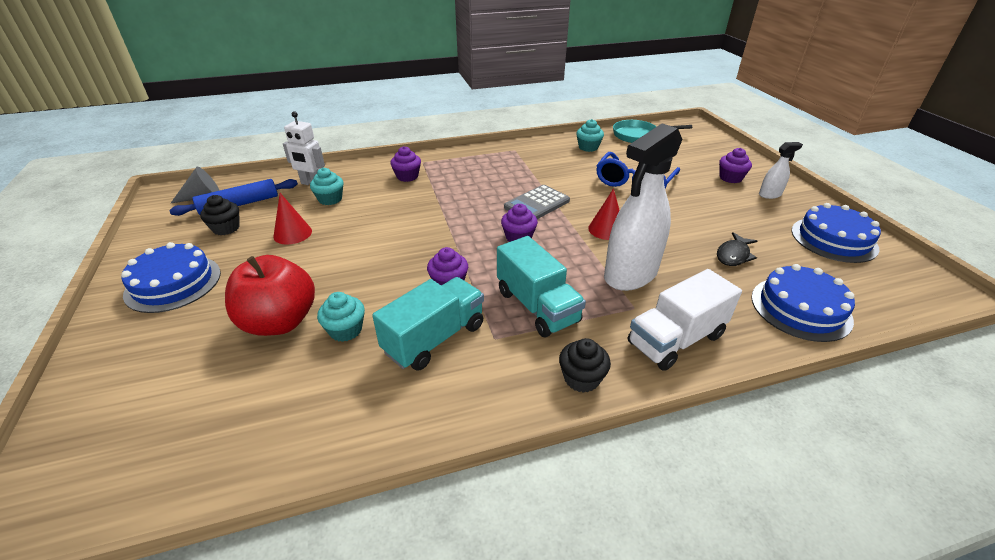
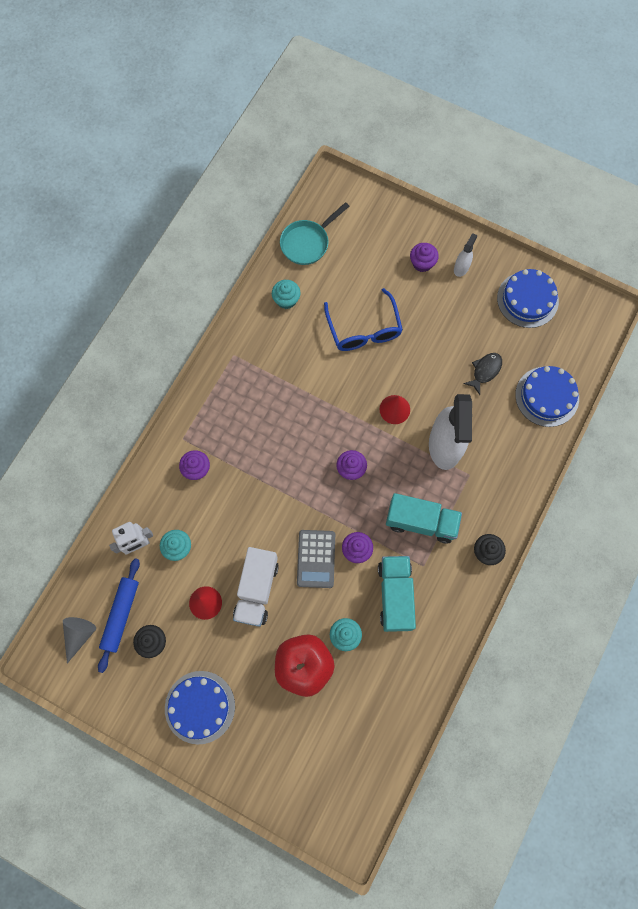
camera: 45 degrees left, 35 degrees up
(537, 204) = (325, 419): grey calculator -> grey calculator (316, 559)
(675, 339) = (506, 482): white truck -> white truck (256, 590)
(733, 255) = (485, 371): black fish -> black fish turned 135 degrees counterclockwise

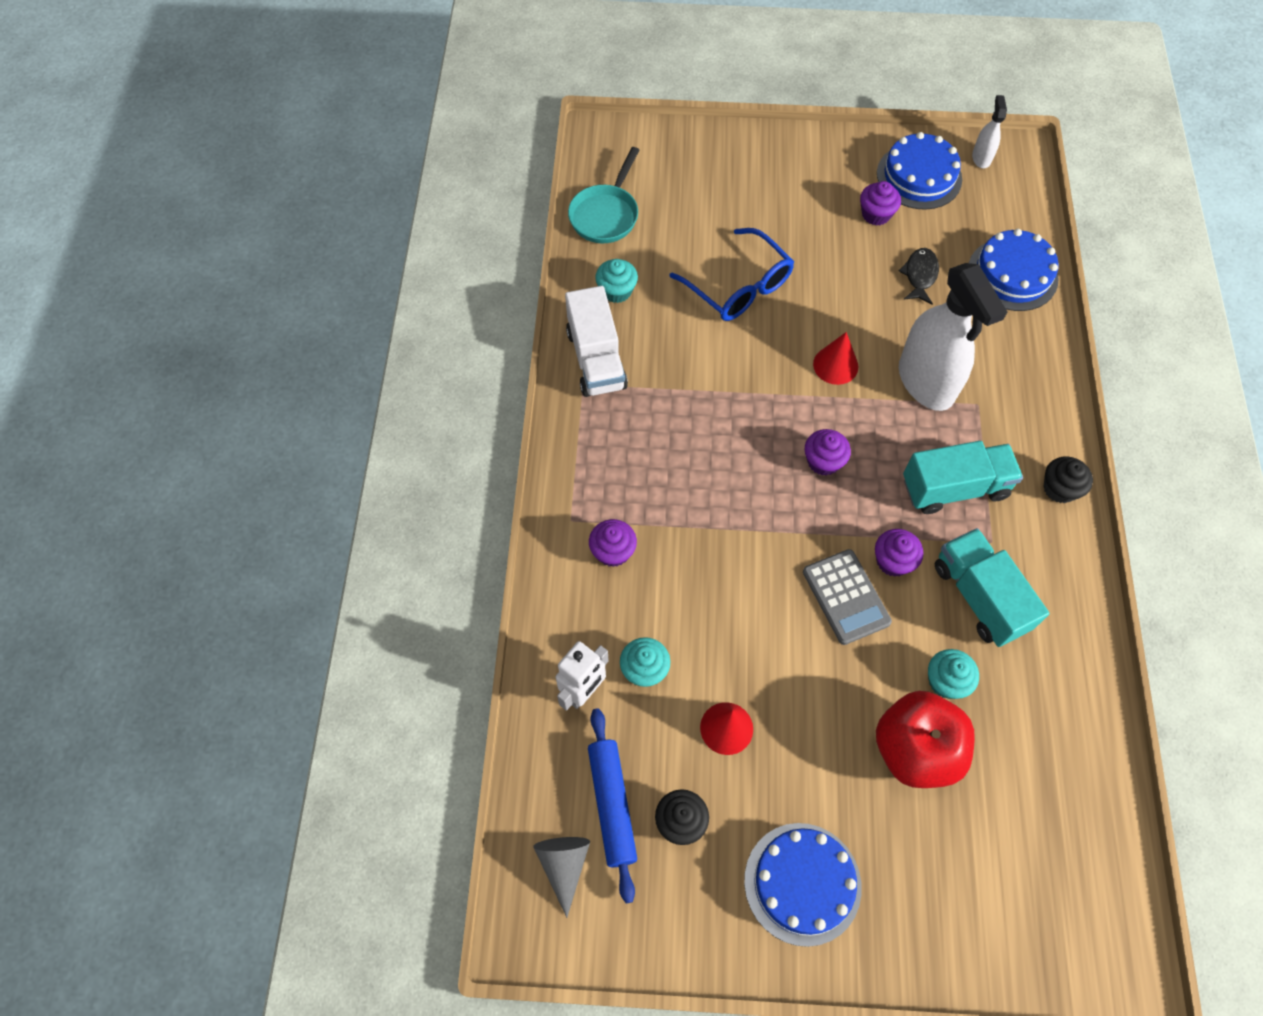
camera: 25 degrees left, 10 degrees down
(256, 590) = (789, 676): white truck -> white truck (596, 359)
(422, 263) = (766, 184): purple cupcake -> purple cupcake (876, 214)
(461, 268) = (817, 171): white spray bottle -> white spray bottle (981, 158)

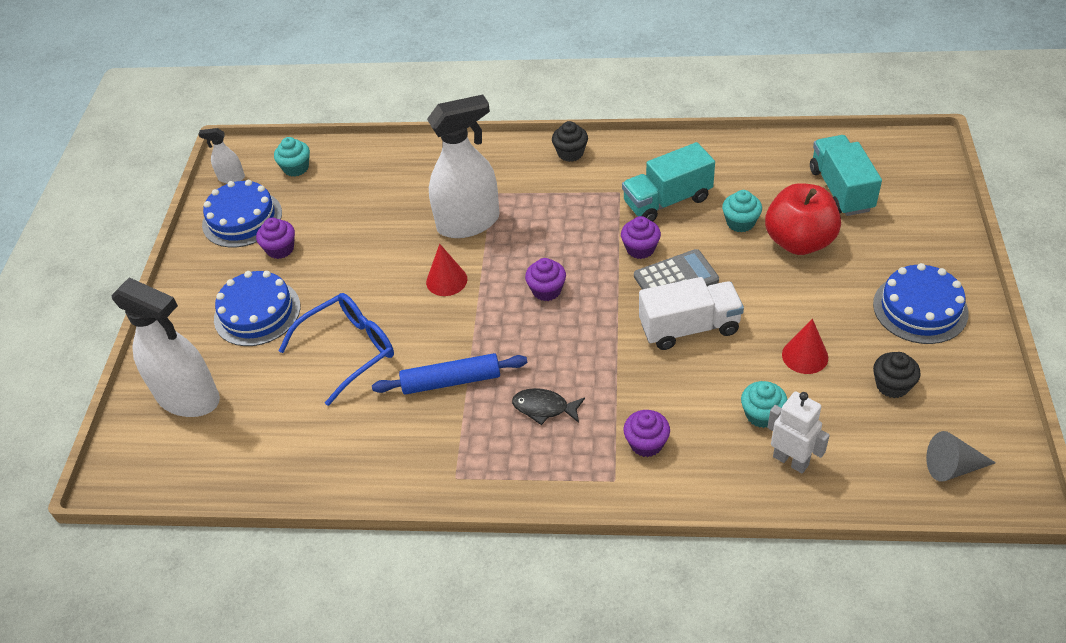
camera: 85 degrees left, 15 degrees down
(596, 359) = (424, 467): white truck -> white truck (689, 328)
(606, 215) = (233, 467): turquoise pan -> none
(612, 805) = (890, 434): blue rolling pin -> blue rolling pin (451, 381)
(616, 291) = (339, 452): turquoise cupcake -> turquoise cupcake (296, 168)
(683, 171) = (188, 398): none -> white spray bottle
(920, 275) = (355, 222): black fish -> black fish (544, 408)
(954, 488) = (571, 210): turquoise truck -> turquoise truck (841, 190)
(1012, 274) = (363, 166): blue cake -> blue cake (257, 312)

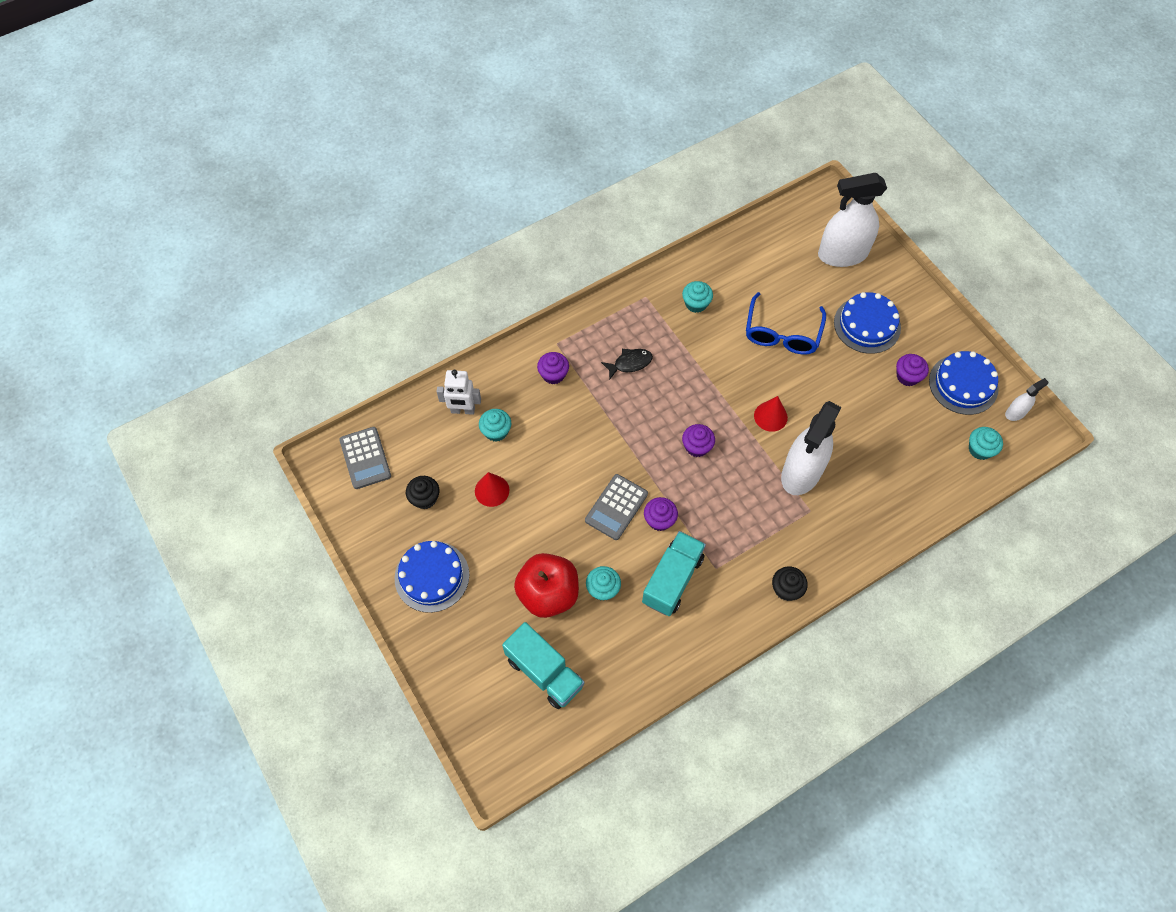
camera: 140 degrees right, 15 degrees up
(405, 434) = (696, 303): none -> turquoise cupcake
(451, 381) = (700, 349): blue rolling pin -> none
(689, 328) = (580, 470): white truck -> none
(952, 467) = (365, 458): grey cone -> grey calculator

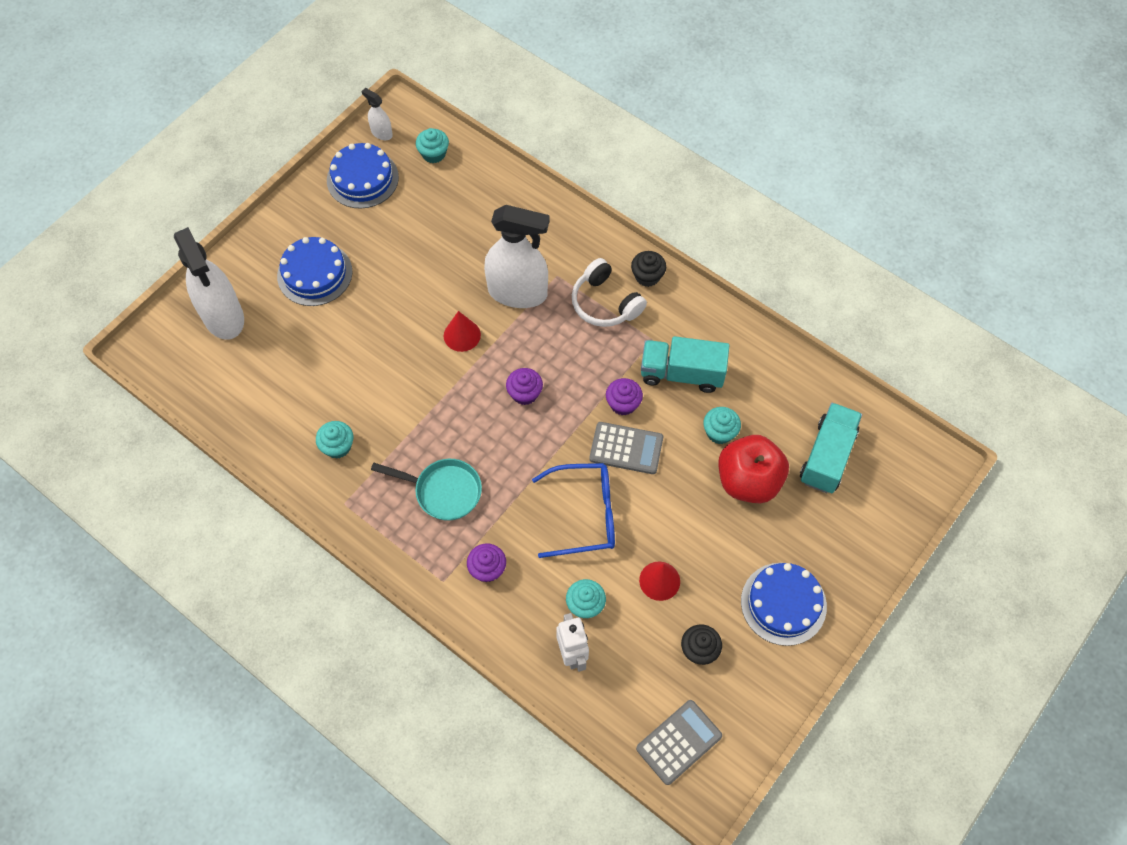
camera: 110 degrees left, 0 degrees up
(630, 363) = (443, 491): black fish -> turquoise pan
(767, 541) = (605, 303): none -> white headphones
(782, 333) = (352, 350): blue glasses -> blue glasses (585, 514)
(907, 376) = (369, 226): purple cupcake -> none

